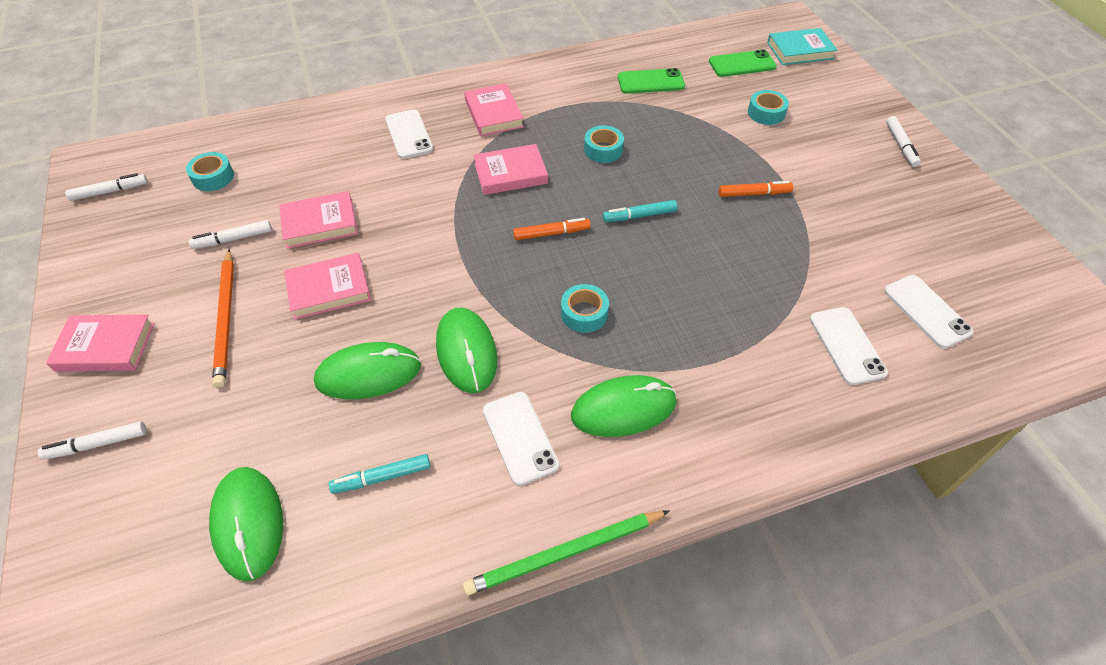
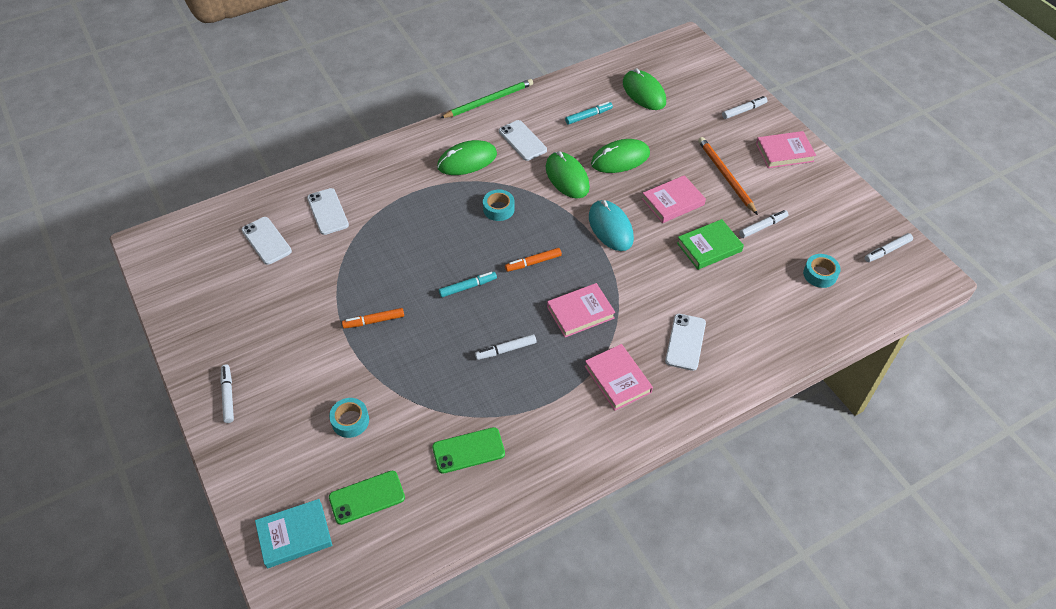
camera: 170 degrees right, 0 degrees up
(320, 223) = (709, 247): pink book -> green book
(409, 134) = (685, 342): white phone -> white phone turned 45 degrees clockwise
(434, 265) = (610, 227): none -> turquoise mouse
(603, 150) = (506, 350): turquoise tape -> white marker

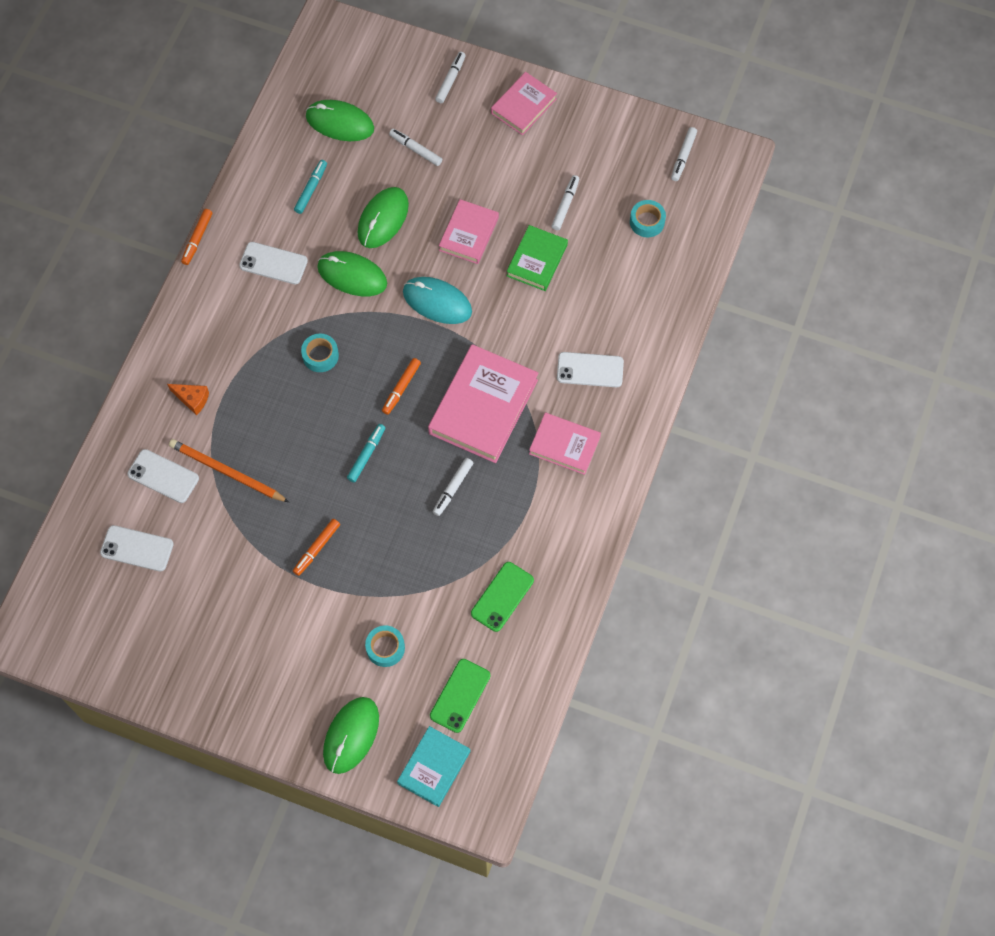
camera: 40 degrees left, 15 degrees up
(228, 396) = (261, 709): white marker -> white marker (415, 149)
(392, 181) = (192, 399): none -> orange cheese
(467, 161) = (241, 324): green mouse -> green mouse (351, 735)
(489, 101) = (197, 239): green pencil -> orange marker
(580, 312) = (483, 407): pink book -> pink book, size x1.69
(685, 342) = (590, 370): white phone -> white phone turned 60 degrees counterclockwise
(725, 176) = (492, 171): orange pencil -> orange pencil (227, 472)

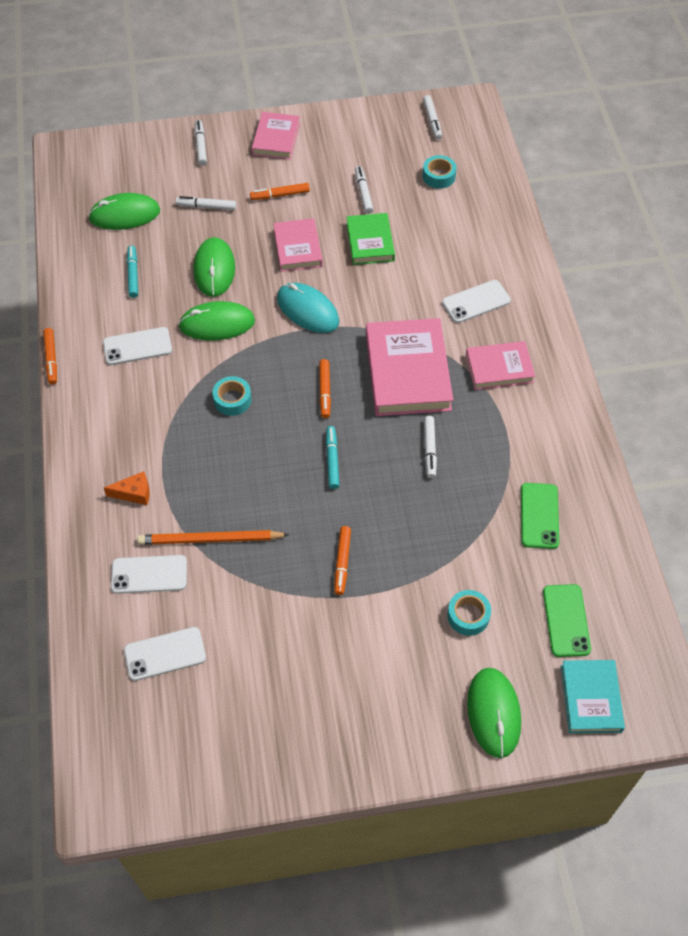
camera: 30 degrees left, 10 degrees down
(437, 302) = (307, 310): turquoise mouse -> turquoise mouse turned 45 degrees clockwise
(488, 170) = (280, 195): none -> orange marker

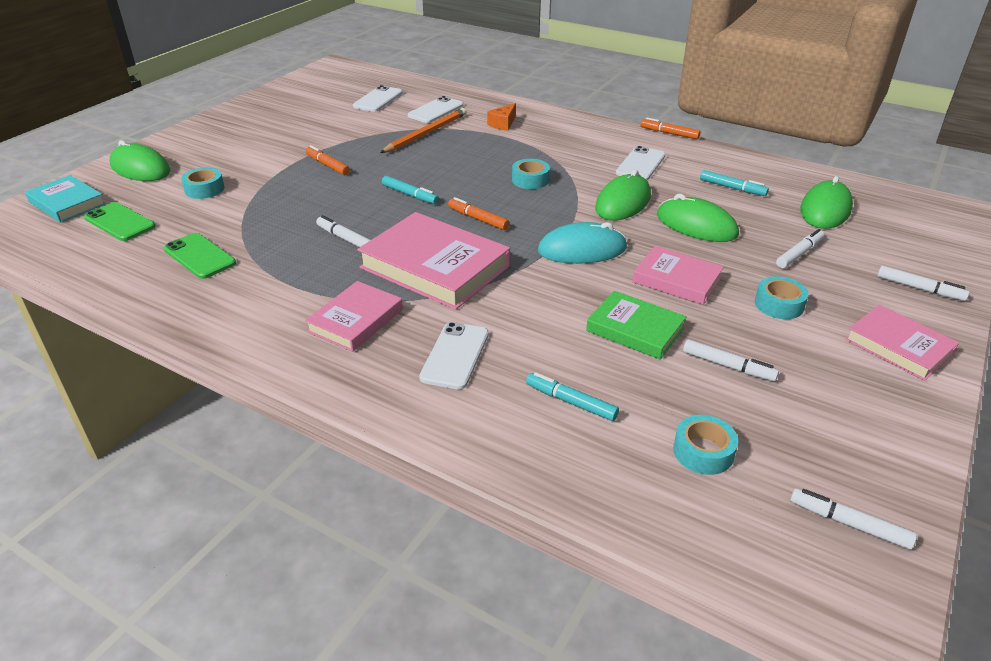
camera: 130 degrees right, 20 degrees down
(280, 195) = (779, 304): orange marker -> turquoise tape
(457, 236) = (571, 402): none -> turquoise marker

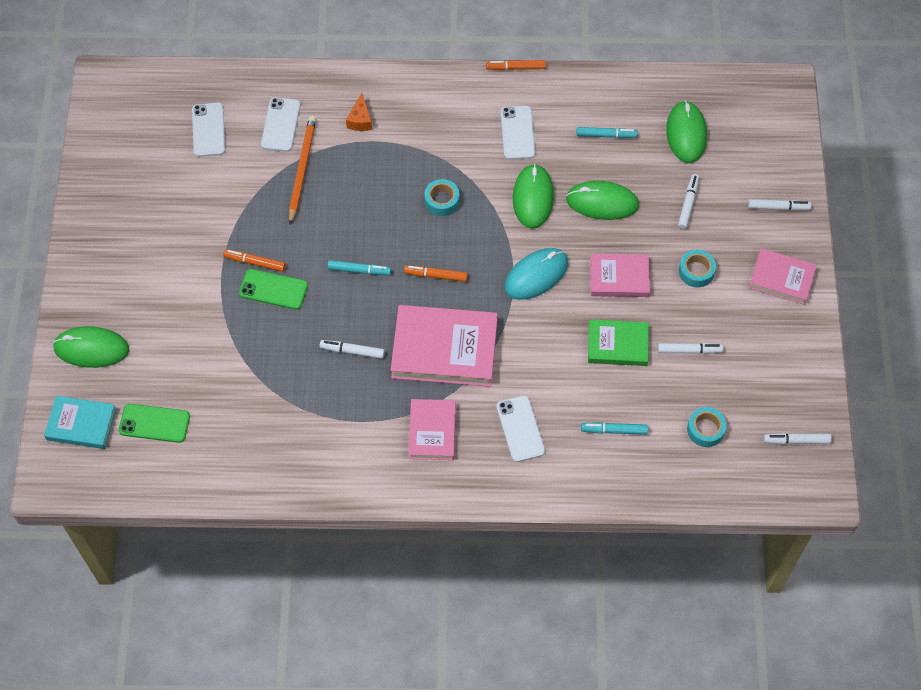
camera: 30 degrees left, 25 degrees up
(199, 256) = (260, 427): green phone -> green phone (273, 289)
(204, 189) = (180, 348): turquoise tape -> none

